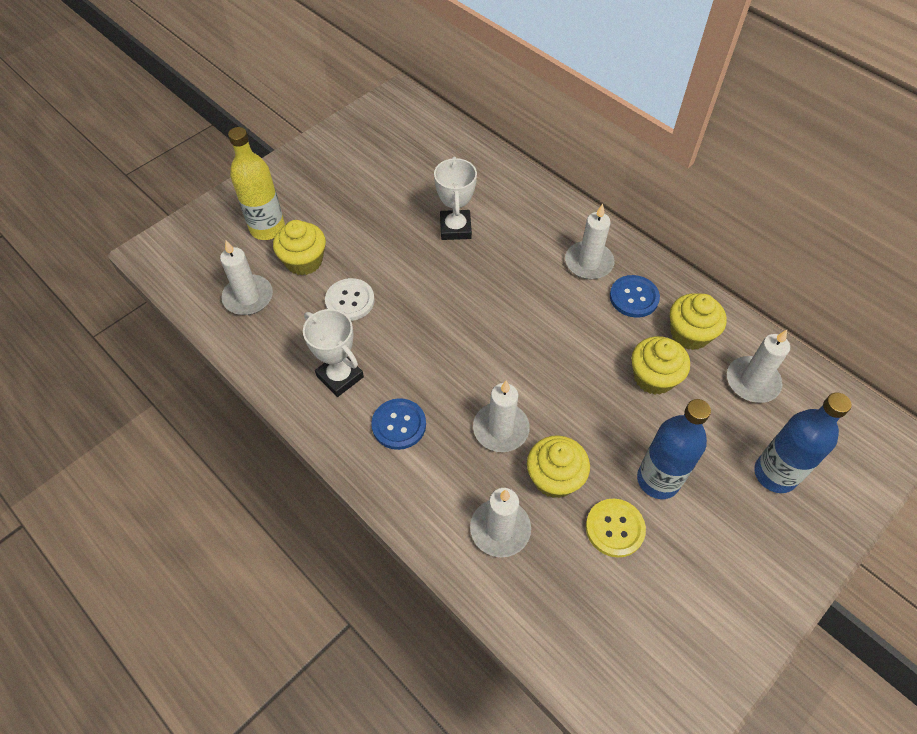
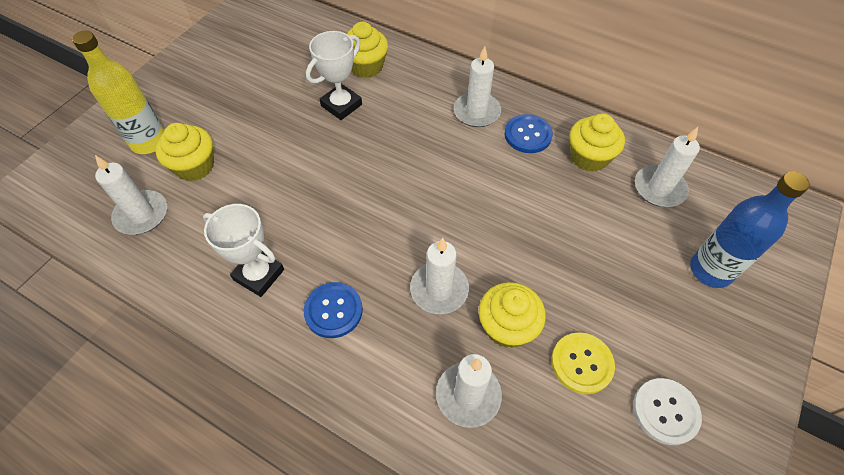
camera: 15 degrees left, 0 degrees up
(350, 301) = (252, 195): white button -> white button (665, 411)
(455, 228) = (341, 105): white trophy -> white trophy turned 60 degrees clockwise
(653, 377) = (570, 205): yellow cupcake -> yellow cupcake (366, 66)
(658, 480) = (607, 303): blue bottle -> none

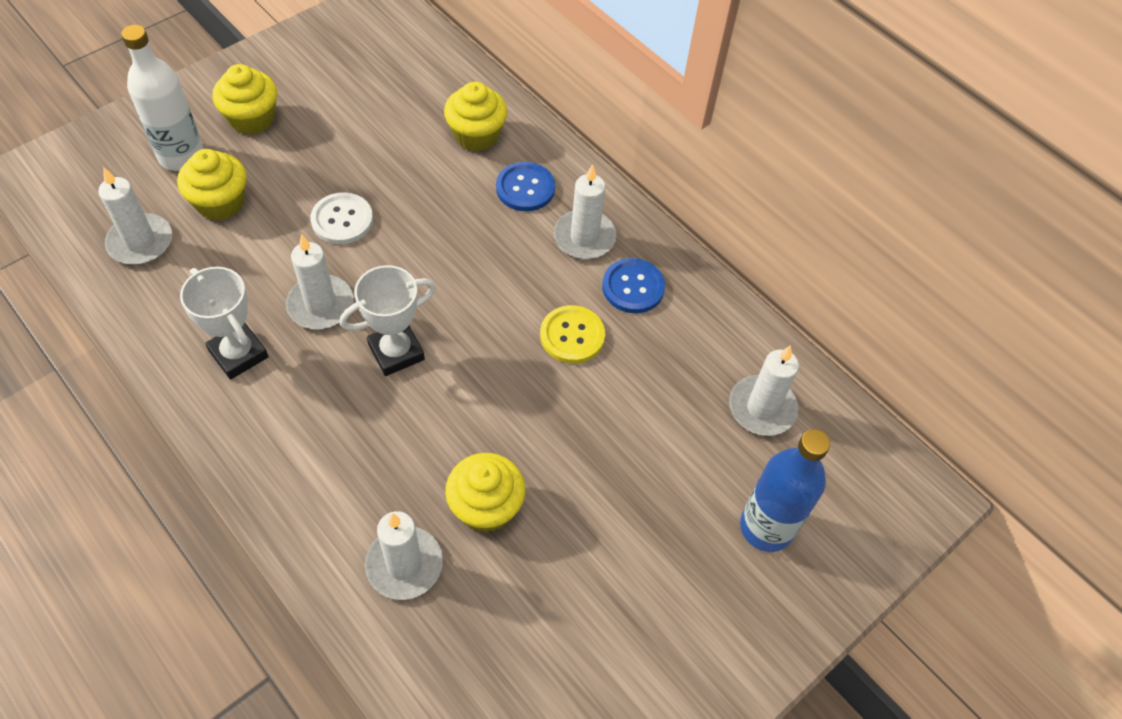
camera: 15 degrees right, 0 degrees up
(149, 142) = (181, 156): yellow bottle -> white bottle
(333, 310) = (301, 422): blue button -> blue button (525, 188)
(341, 105) = (422, 178): white trophy -> white trophy (396, 352)
(439, 289) = (430, 439): white candle -> white candle (320, 305)
(581, 363) = (549, 577): yellow button -> yellow button (572, 336)
(589, 157) = (695, 340): yellow cupcake -> yellow cupcake (252, 118)
(665, 411) = (616, 662): white button -> white button (342, 220)

